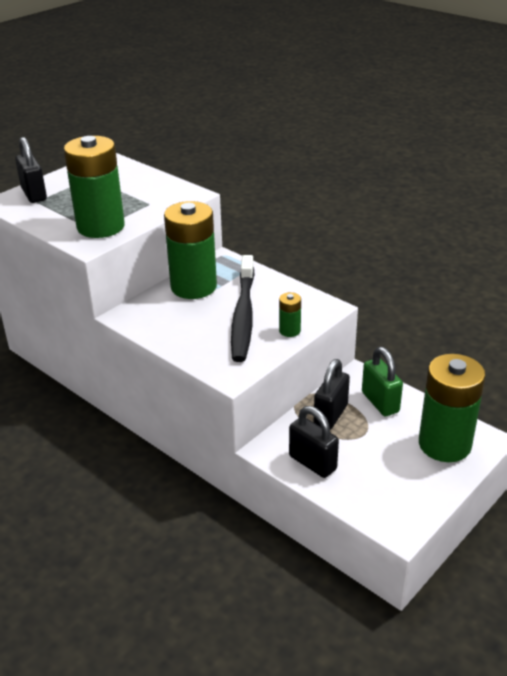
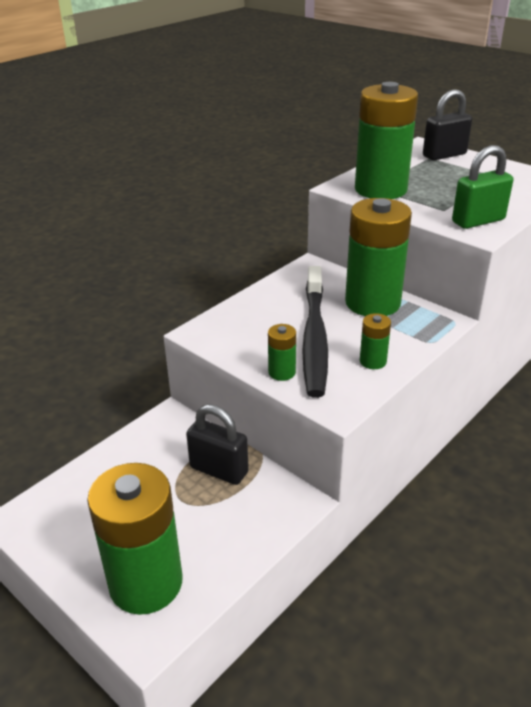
camera: 90 degrees right, 0 degrees up
(243, 315) = (314, 338): black toothbrush -> black toothbrush turned 90 degrees counterclockwise
(275, 291) = (373, 361): none -> green battery
(312, 463) = (140, 451): black padlock -> none
(380, 402) = (240, 520): green padlock -> green padlock (478, 221)

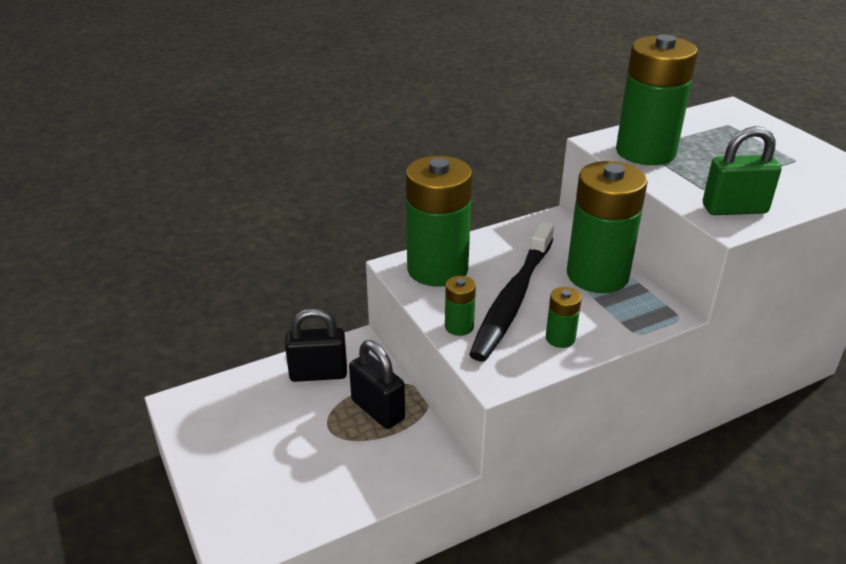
camera: 20 degrees right, 0 degrees up
(146, 583) = (259, 496): green battery -> green battery (437, 269)
(444, 155) = (748, 124): black padlock -> black padlock (318, 373)

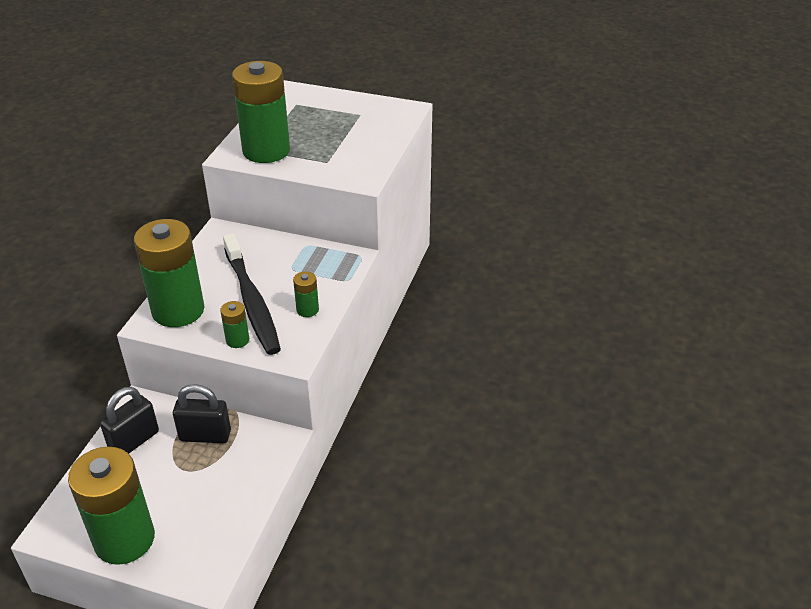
camera: 45 degrees left, 5 degrees up
(597, 275) = (288, 255): green battery -> green battery (124, 539)
(734, 209) = (358, 168): green padlock -> none

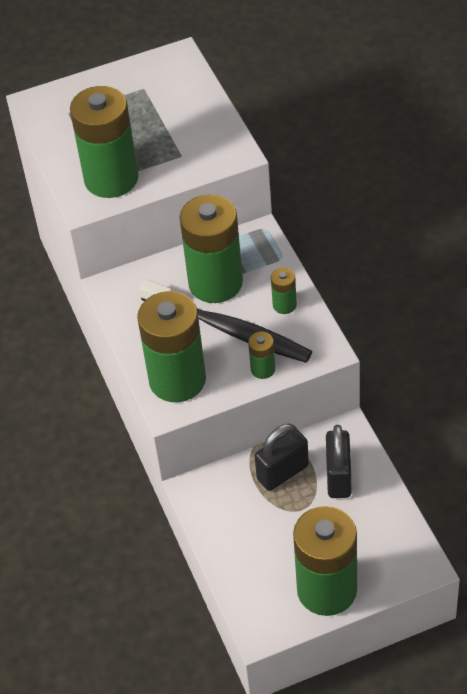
camera: 35 degrees left, 10 degrees up
(134, 441) = (231, 519): black padlock -> black padlock (338, 477)
(284, 268) = (215, 283): none -> green battery

